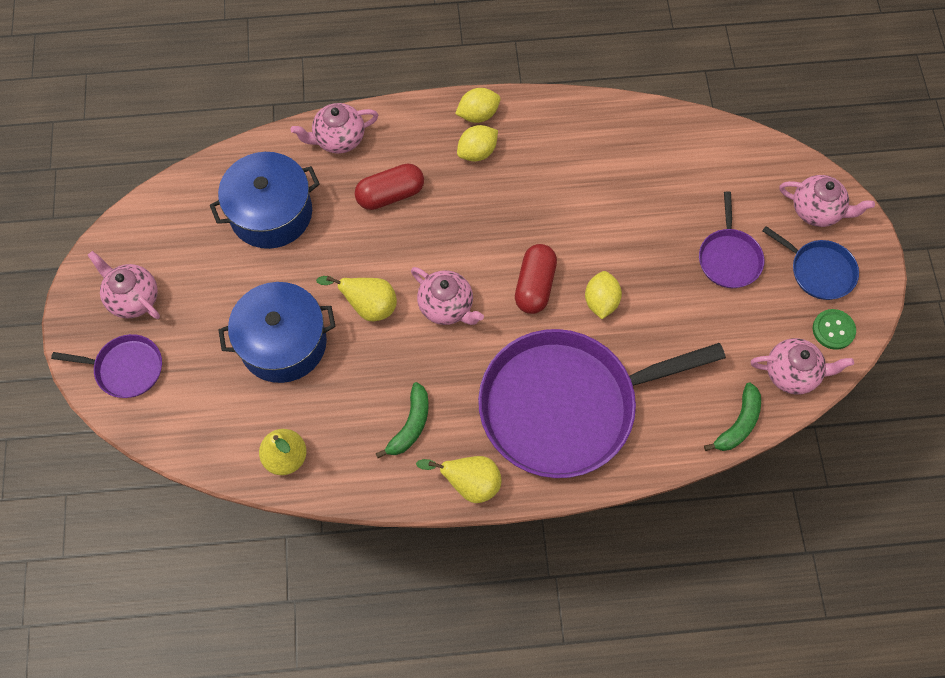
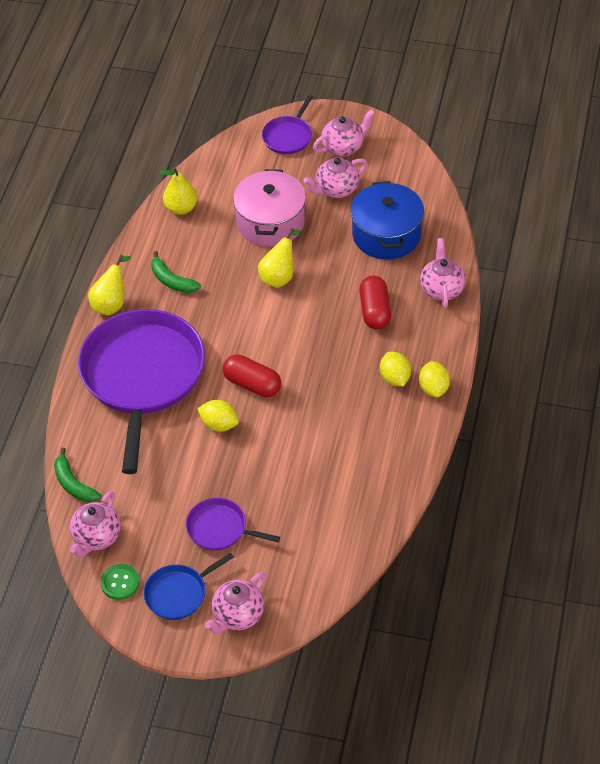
camera: 110 degrees right, 15 degrees down
(283, 343) = (270, 222): blue pot -> pink pot
(447, 307) = (258, 324): pink teapot -> pink teapot (336, 189)

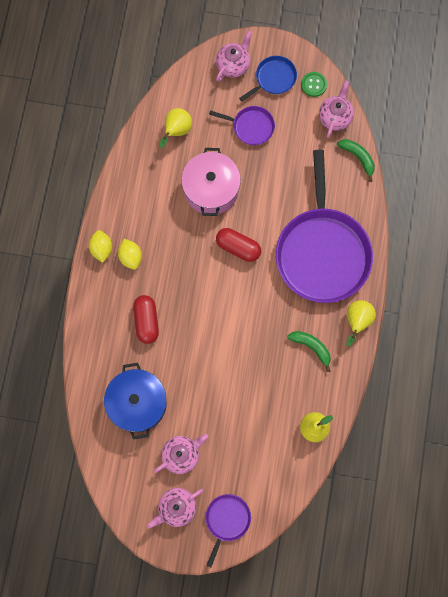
camera: 175 degrees right, 25 degrees up
(219, 424) = (260, 211): yellow lemon -> none
(270, 222) = (236, 414): pink pot -> pink pot (211, 189)
(279, 277) = (224, 354): yellow pear -> yellow pear (177, 131)
(441, 289) = (93, 346): pink teapot -> none

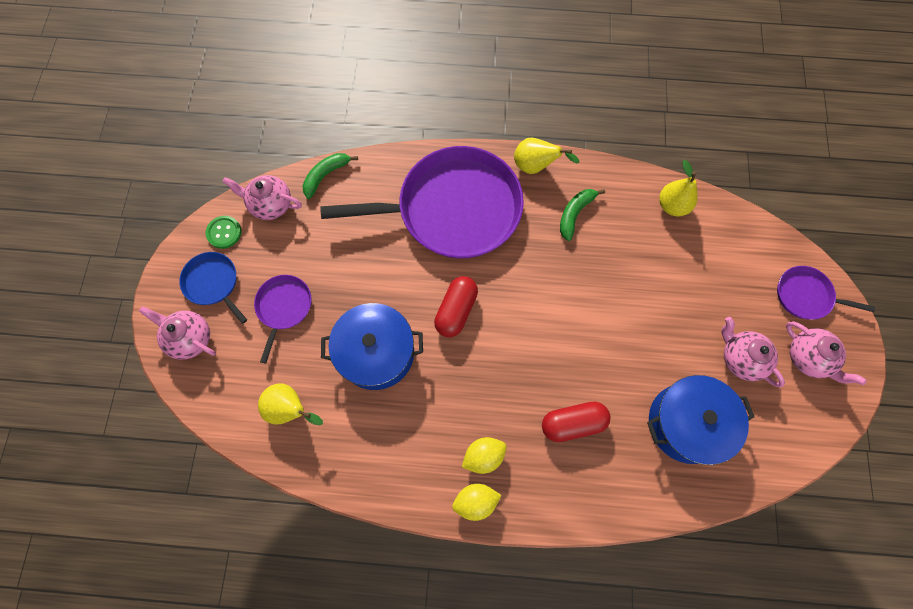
camera: 95 degrees left, 5 degrees down
(211, 189) = (376, 352): pink pot -> blue pot

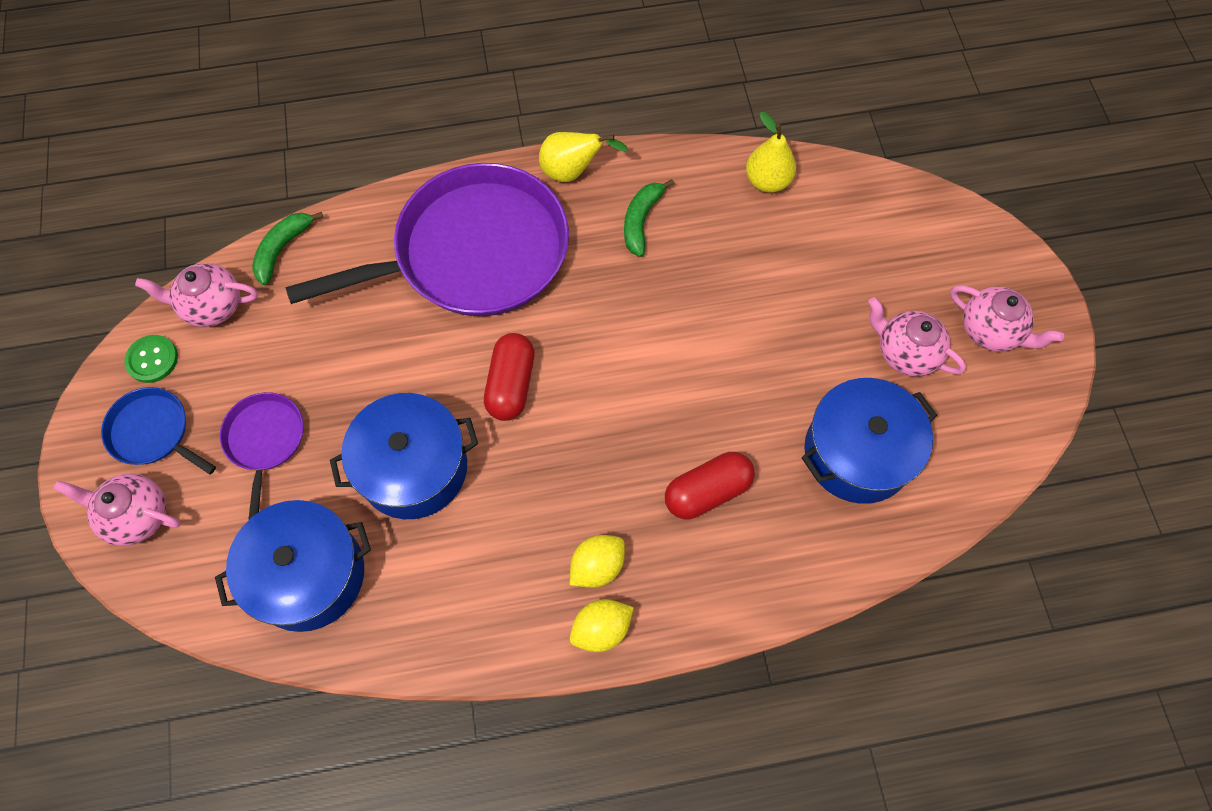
camera: 15 degrees left, 5 degrees down
(290, 409) = (308, 575): yellow pear -> blue pot
(806, 296) = (968, 254): purple pan -> none

